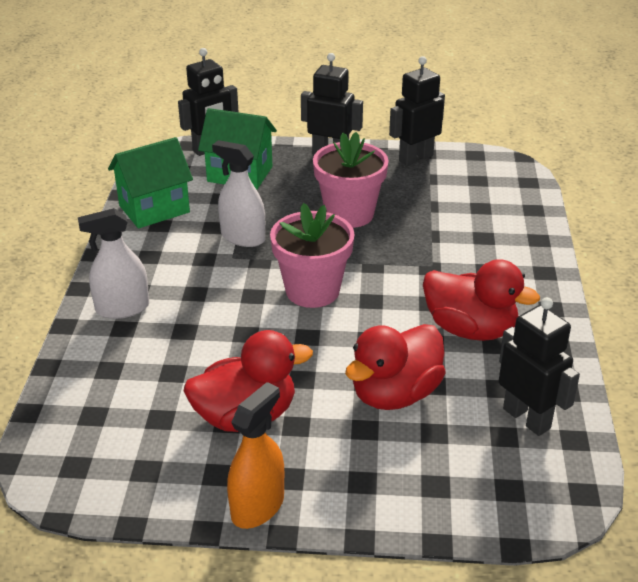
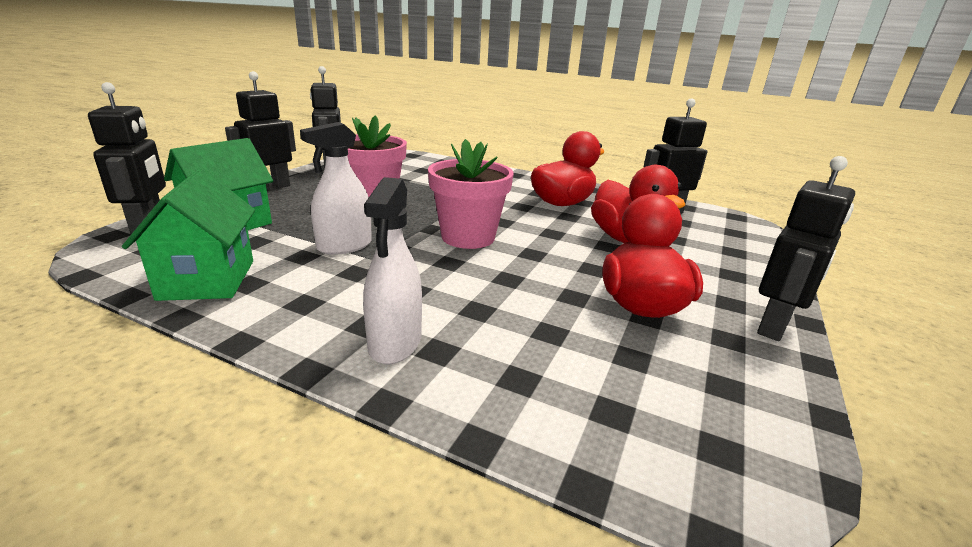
camera: 70 degrees left, 10 degrees down
(257, 506) = (774, 326): orange spray bottle -> black robot

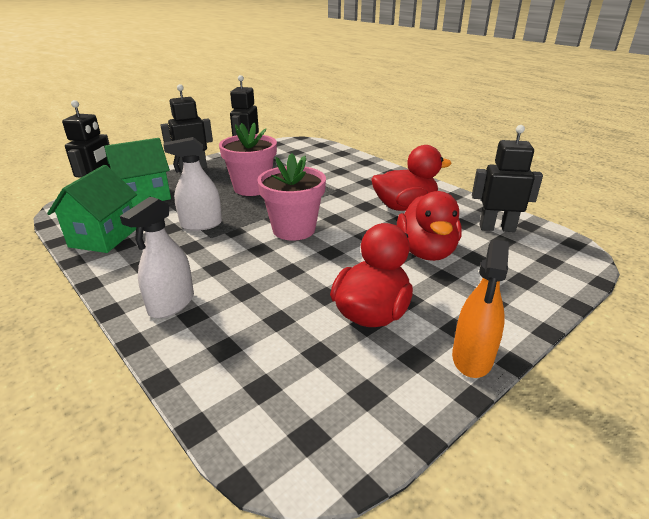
camera: 25 degrees right, 5 degrees up
(774, 326) = (472, 358): black robot -> orange spray bottle

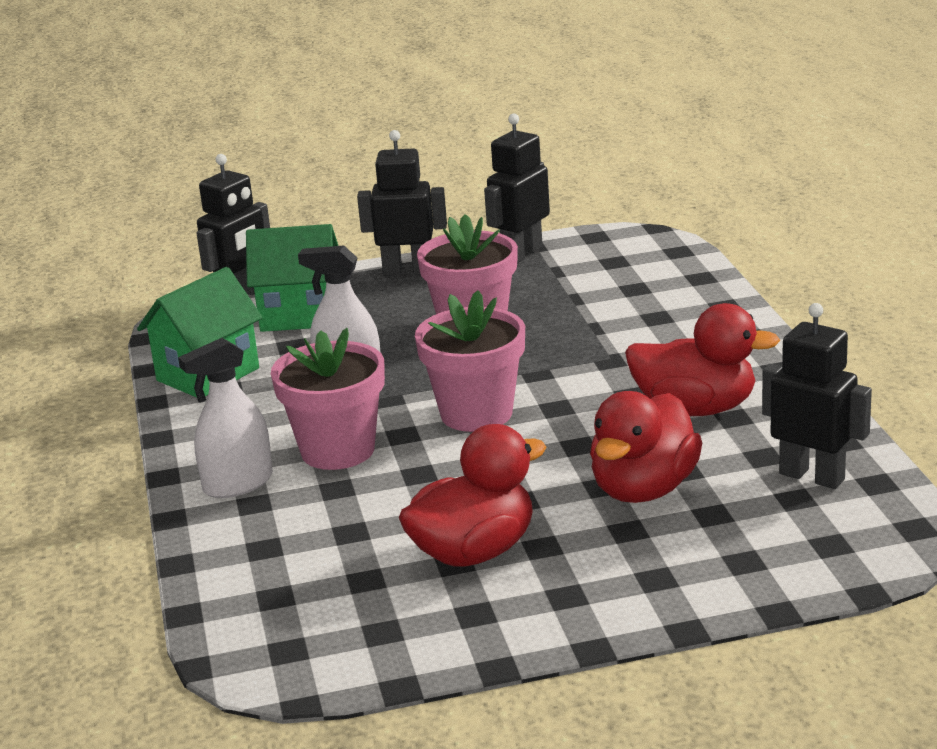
camera: 30 degrees right, 5 degrees down
(226, 267) = (337, 450): none -> pink flower pot
(472, 358) = (545, 631): orange spray bottle -> none

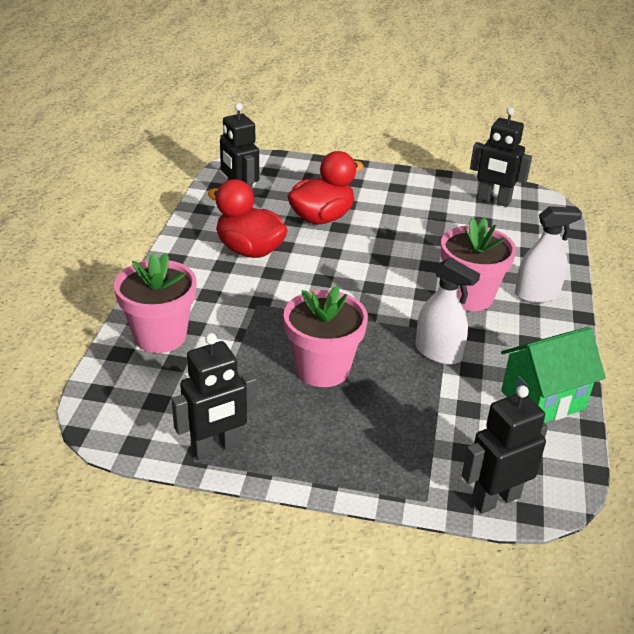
camera: 160 degrees left, 10 degrees up
(300, 315) = (449, 444): green house -> none
(407, 271) = (328, 468): black robot -> black robot (493, 200)
(474, 552) = (425, 216): red duck -> none
(476, 413) = (372, 292): pink flower pot -> pink flower pot (160, 336)

